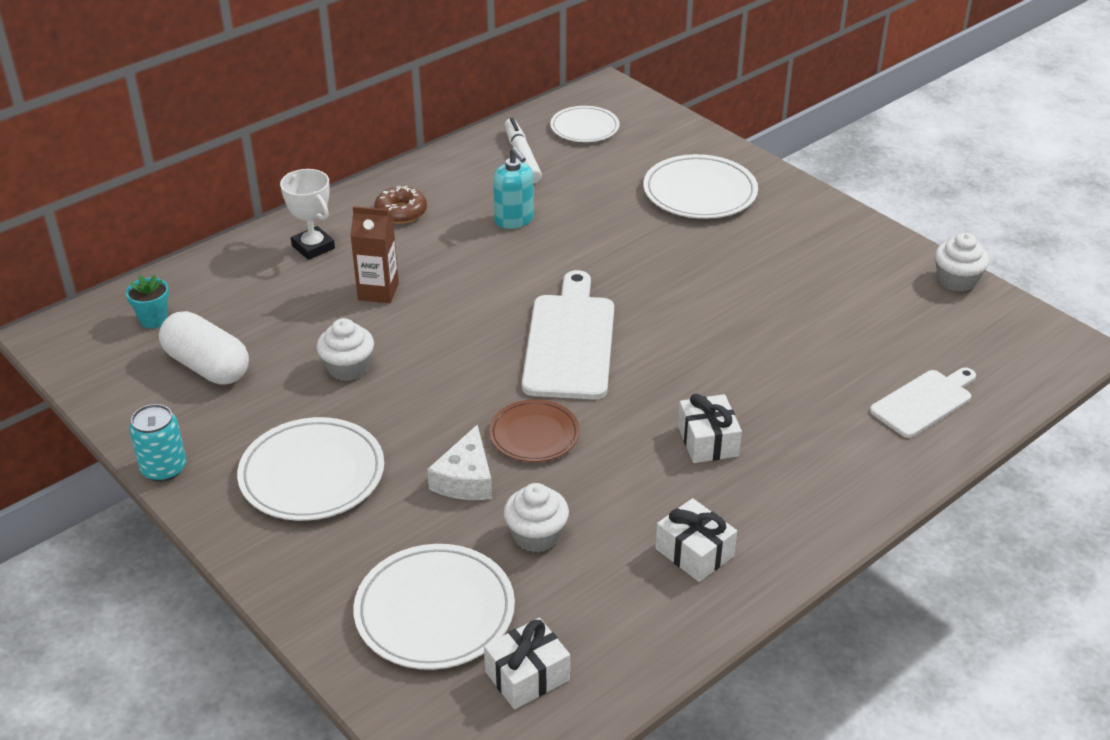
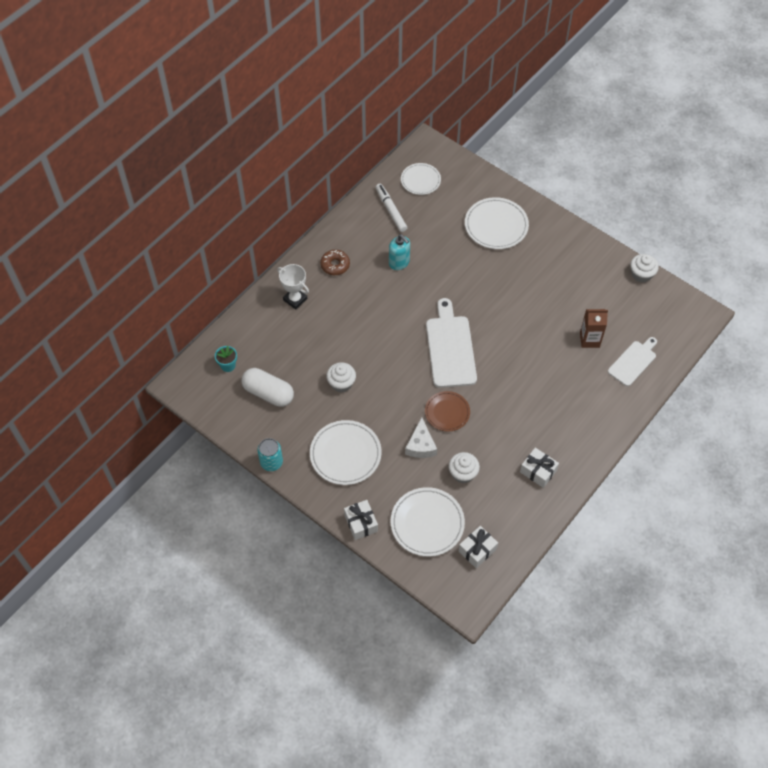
camera: 10 degrees left, 20 degrees up
(378, 292) = (341, 327): brown carton -> brown carton (589, 340)
(708, 441) = (532, 403): white gift -> white gift (361, 523)

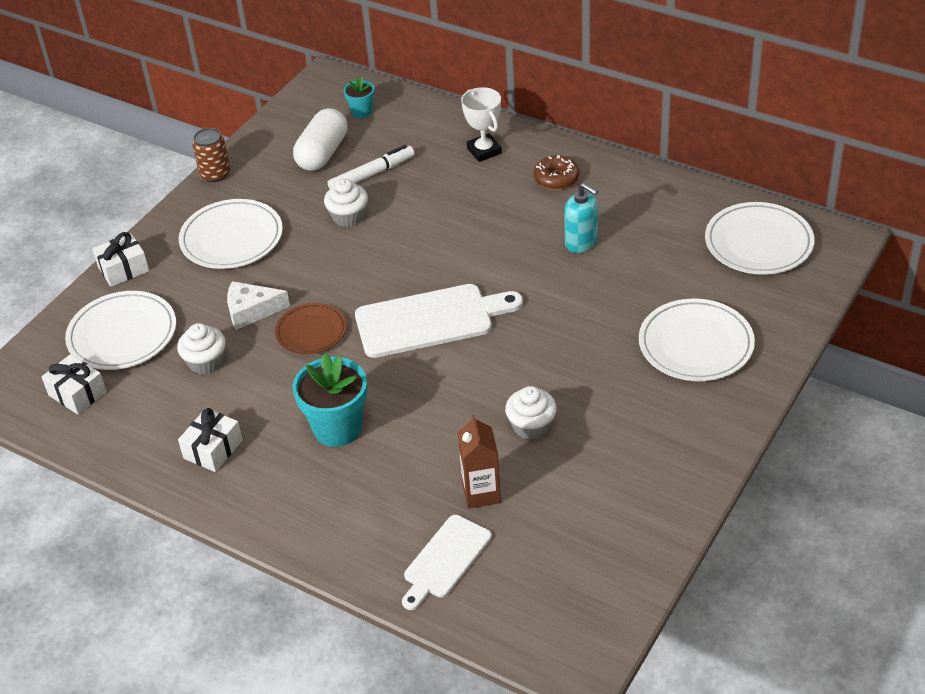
camera: 85 degrees right, 15 degrees down
(271, 462) = (215, 174): turquoise can -> brown can
(295, 299) = (484, 151): white trophy -> white trophy turned 60 degrees counterclockwise
(391, 210) = (682, 219): white marker -> white marker (372, 174)
(399, 262) = (581, 242): turquoise soap dispenser -> turquoise soap dispenser turned 90 degrees counterclockwise
(420, 180) = (758, 243): white plate -> white plate, size x1.55
(531, 404) = (337, 428): none -> turquoise flower pot
(633, 362) = (445, 560): white cutting board -> white cutting board turned 90 degrees clockwise
(641, 274) = (650, 559): white cupcake -> white cupcake (531, 426)

